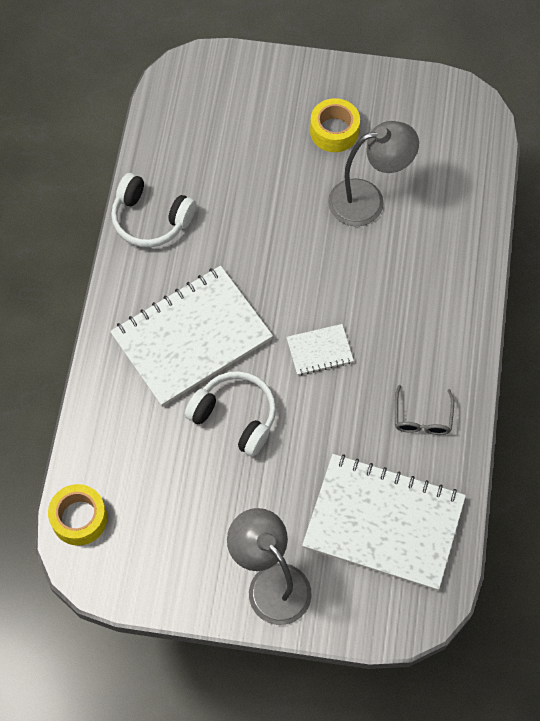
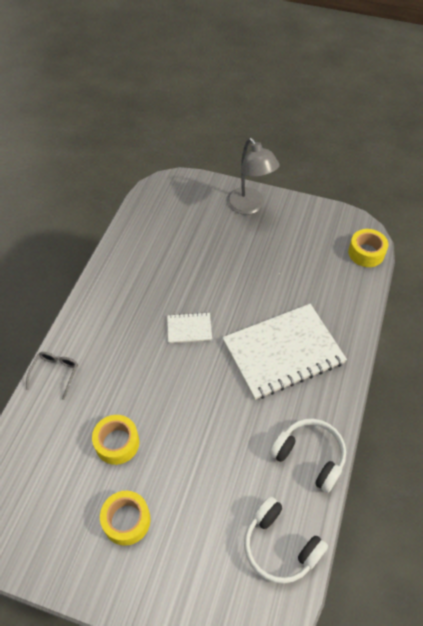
camera: 170 degrees left, 10 degrees down
(235, 416) = (258, 295): white headphones -> white headphones (280, 546)
(368, 200) = (117, 443): grey lamp -> yellow tape
(383, 522) = (174, 225): white notebook -> none
(422, 419) = (131, 276): grey glasses -> grey glasses (55, 373)

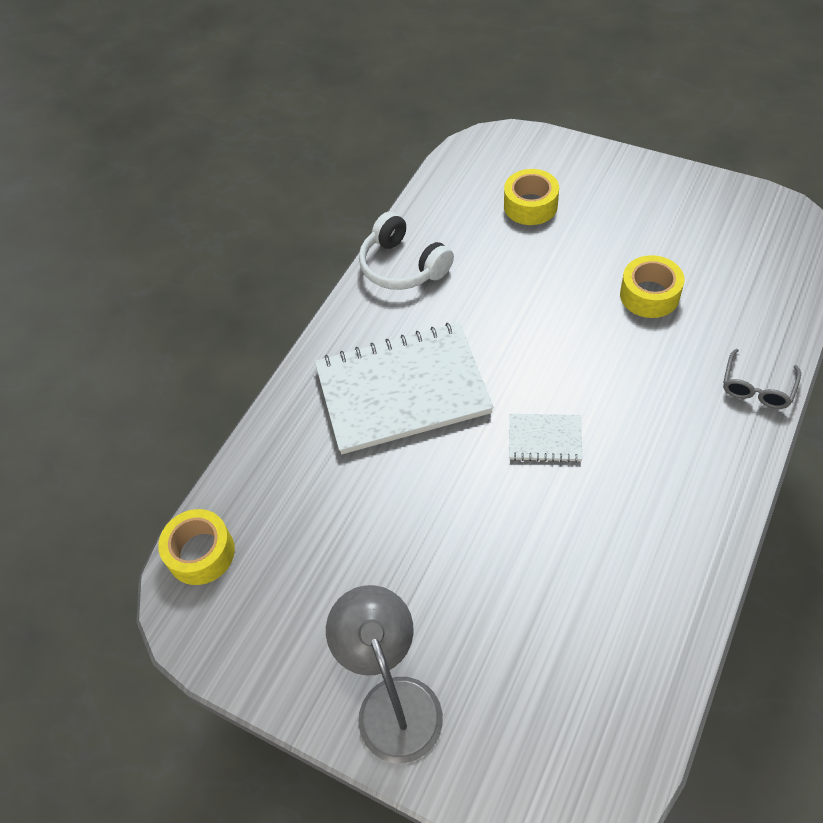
camera: 165 degrees left, 0 degrees up
(126, 520) = (630, 222): yellow tape -> yellow tape (530, 206)
(280, 546) = (459, 194): white headphones -> none

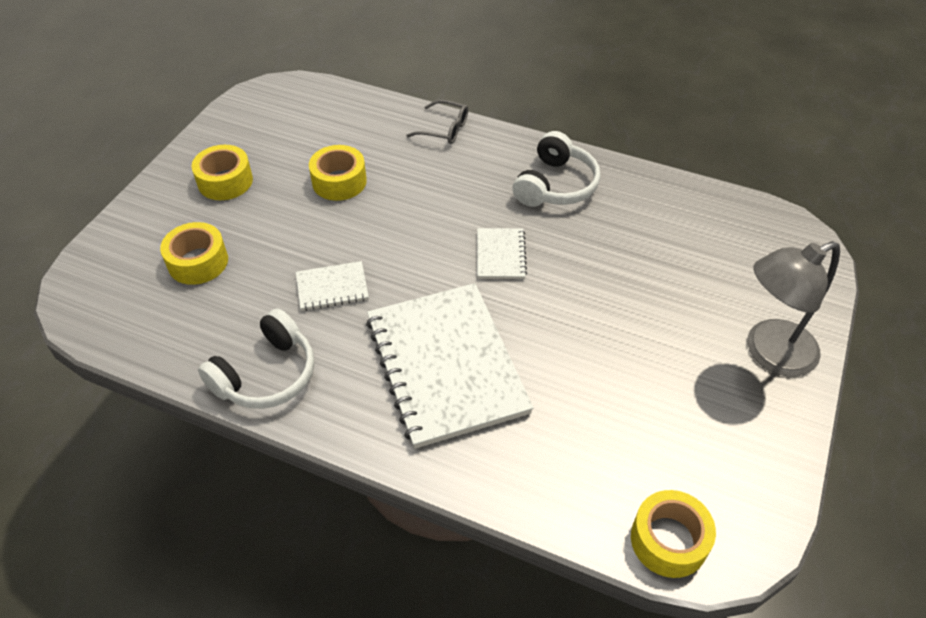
camera: 100 degrees left, 5 degrees down
(499, 301) = (332, 287): none -> white notebook
(640, 208) = (225, 181): none -> yellow tape
(665, 502) = (555, 185): none -> white headphones

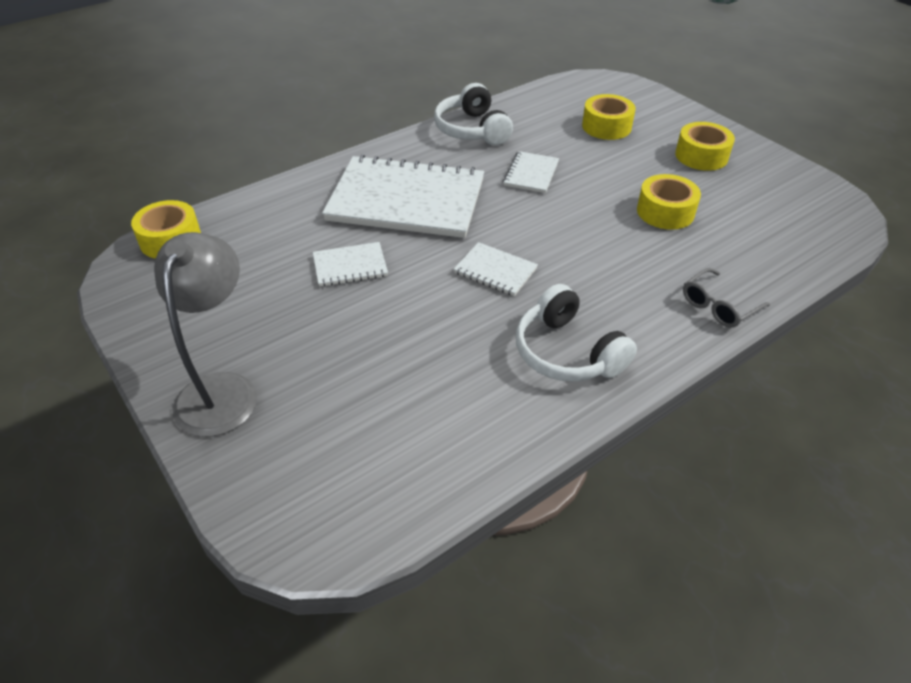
camera: 120 degrees right, 5 degrees down
(575, 354) = (350, 266): none -> white notebook

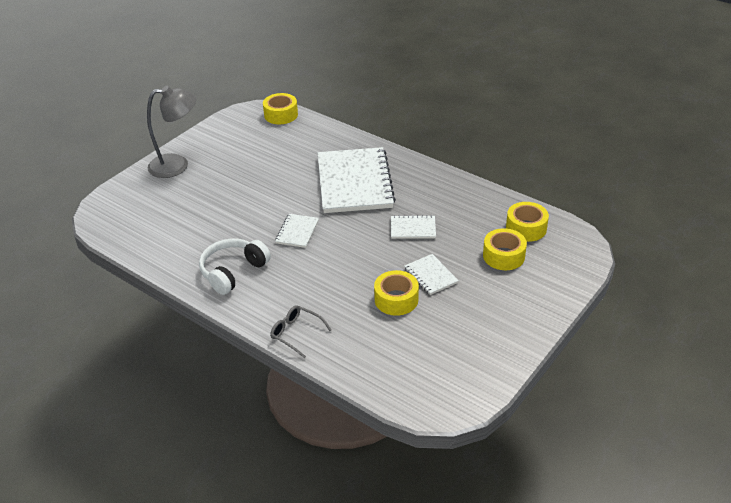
camera: 75 degrees right, 5 degrees down
(350, 266) = (281, 178): white notebook -> white notebook (430, 275)
(472, 130) = (456, 191): white headphones -> none
(701, 156) = (488, 314): yellow tape -> yellow tape (526, 228)

